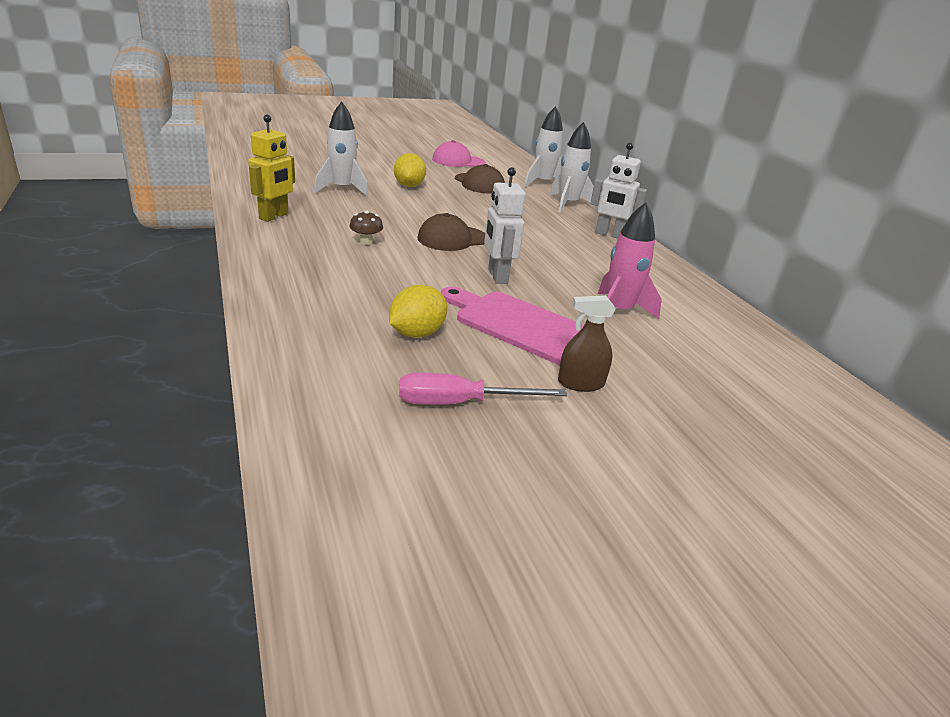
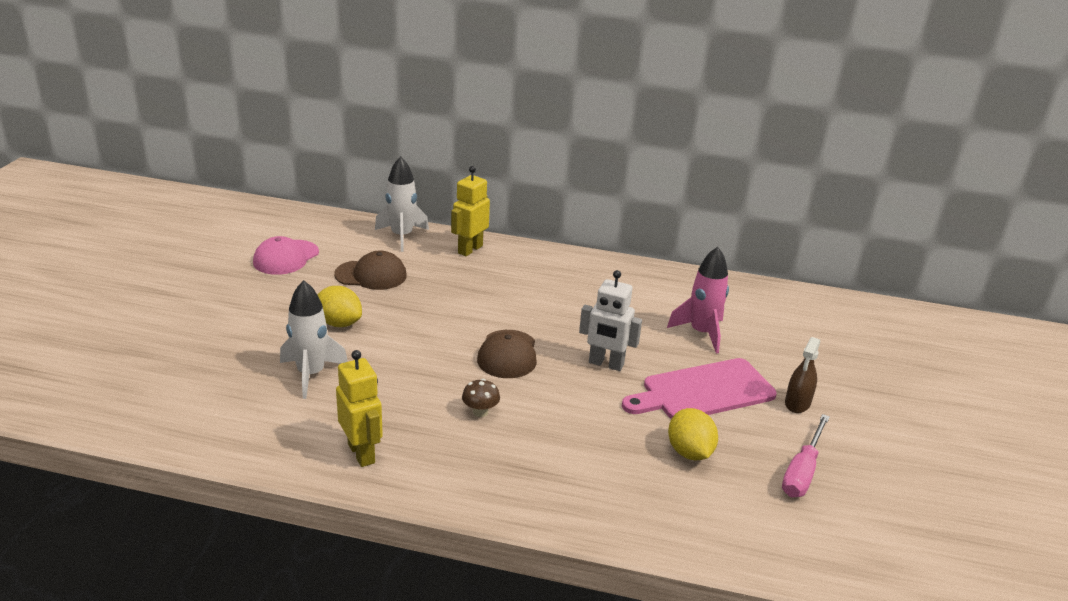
camera: 55 degrees left, 0 degrees up
(568, 204) = (470, 249): white rocket -> yellow robot
(609, 235) = (557, 263): white robot -> none

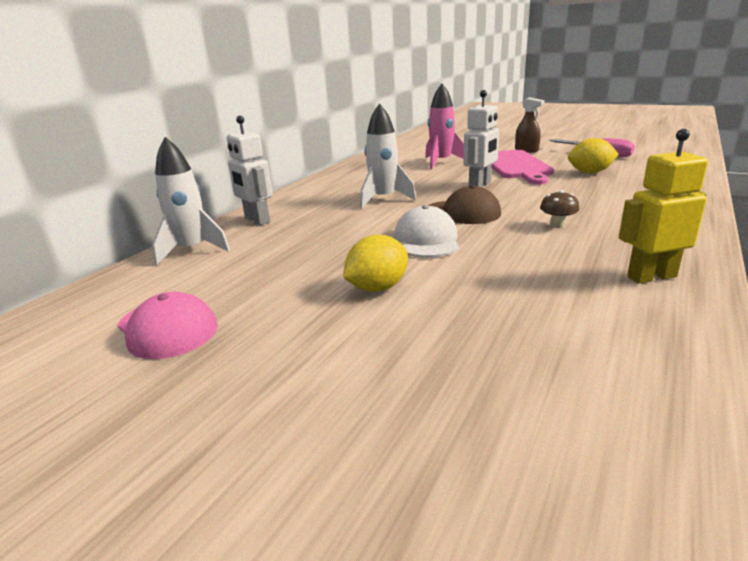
camera: 70 degrees left, 5 degrees down
(311, 374) = (496, 306): white rocket -> white rocket (384, 199)
(371, 275) = (271, 268): brown cap -> none
(433, 338) = (426, 240): none -> white cap
(470, 249) = (257, 220): yellow robot -> white robot

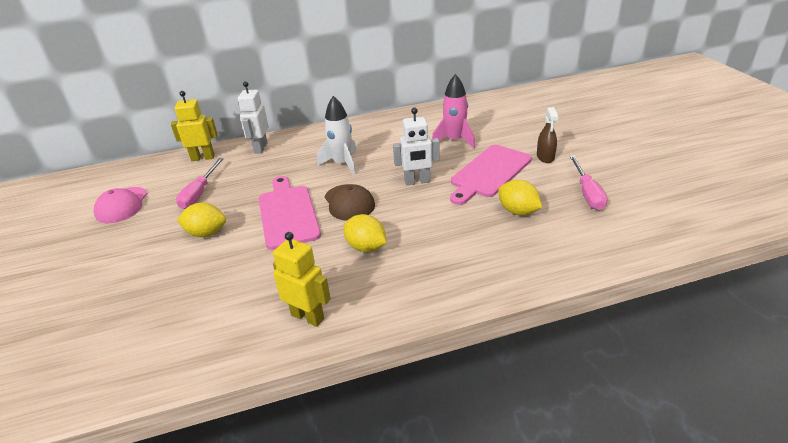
camera: 45 degrees right, 10 degrees up
(192, 250) = (203, 158): white rocket -> yellow robot
(272, 270) = (199, 193): none -> pink screwdriver
(426, 240) = (287, 214): white cap -> pink cutting board
(557, 225) = (366, 247): brown mushroom -> yellow lemon

